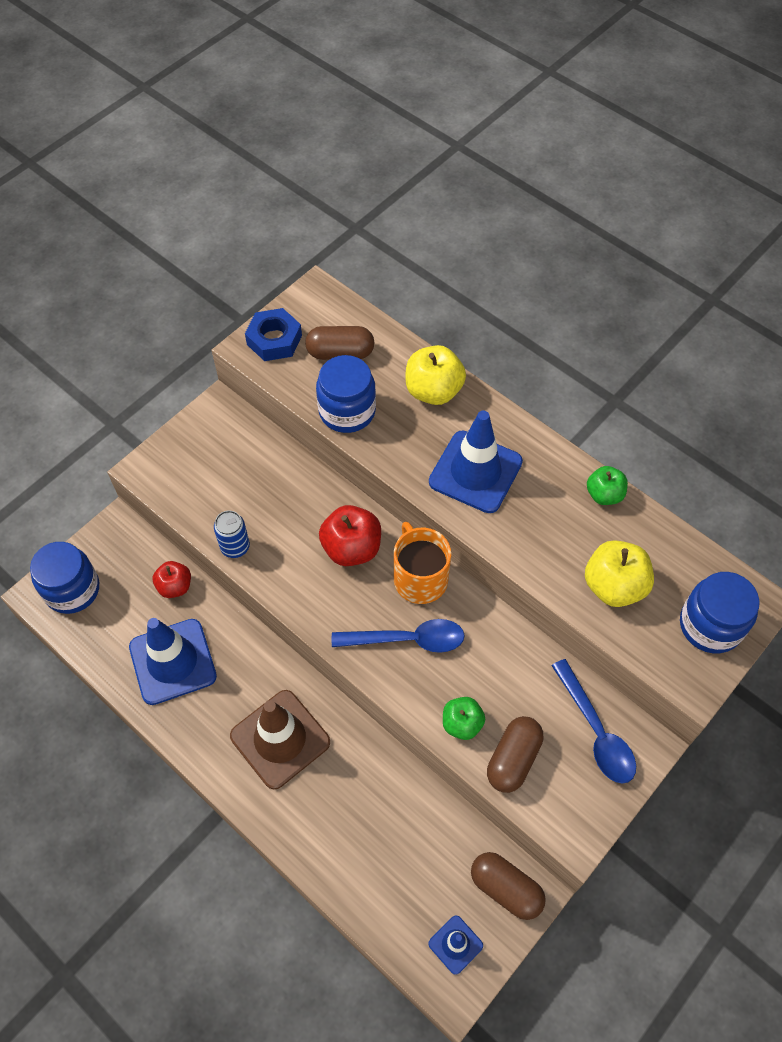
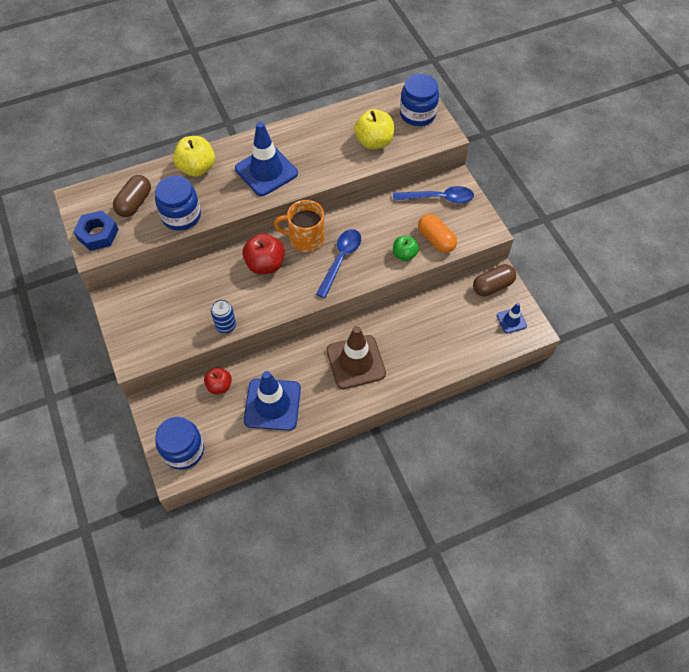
camera: 65 degrees left, 0 degrees up
(513, 759) = (436, 240): brown capsule -> orange capsule
(604, 494) = (317, 122): green apple -> none

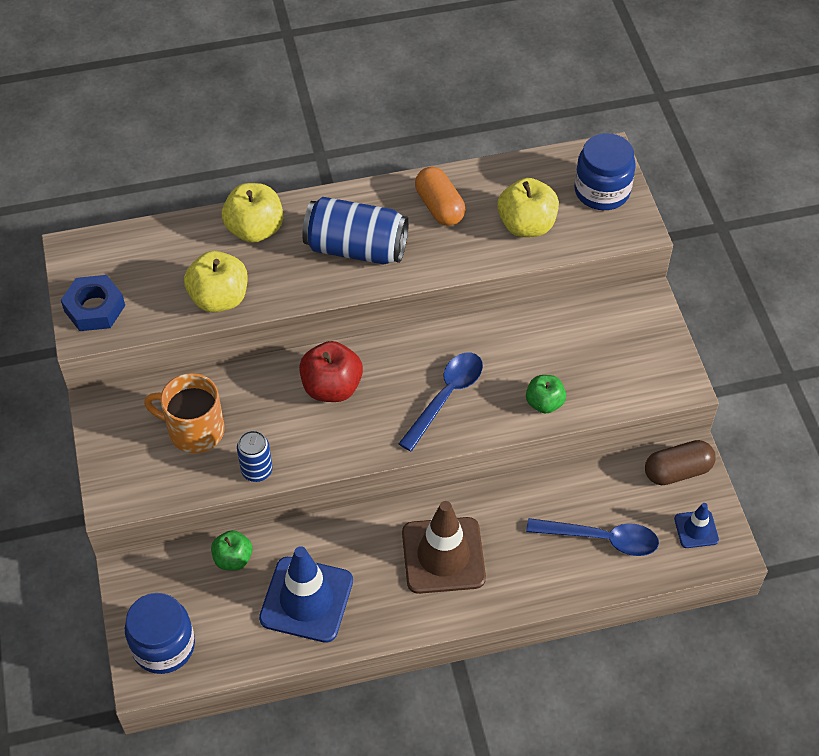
camera: 10 degrees right, 5 degrees down
(135, 203) = (155, 269): brown capsule -> none
(181, 216) = (219, 298): blue jar -> yellow apple
(219, 386) = (233, 559): red apple -> green apple
(266, 171) = (356, 248): blue traffic cone -> blue can
(305, 238) = (399, 357): orange mug -> orange mug (194, 430)
(436, 240) = (597, 387): orange capsule -> orange capsule (439, 207)
(439, 198) = (615, 323): blue spoon -> blue spoon (602, 539)

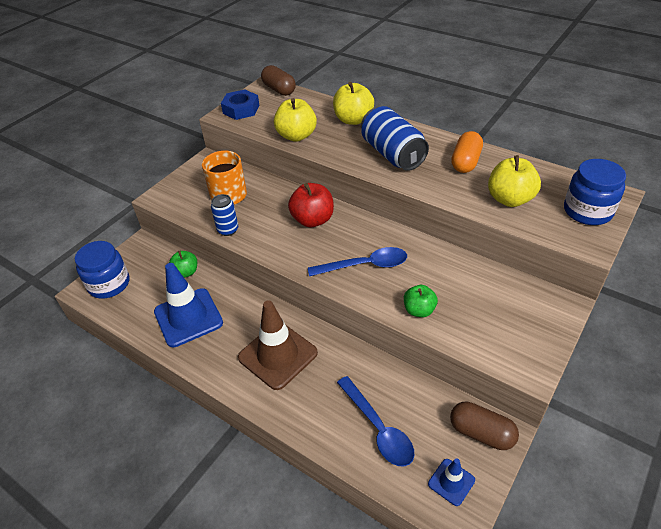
camera: 50 degrees right, 10 degrees down
(101, 245) = (279, 90): none -> brown capsule

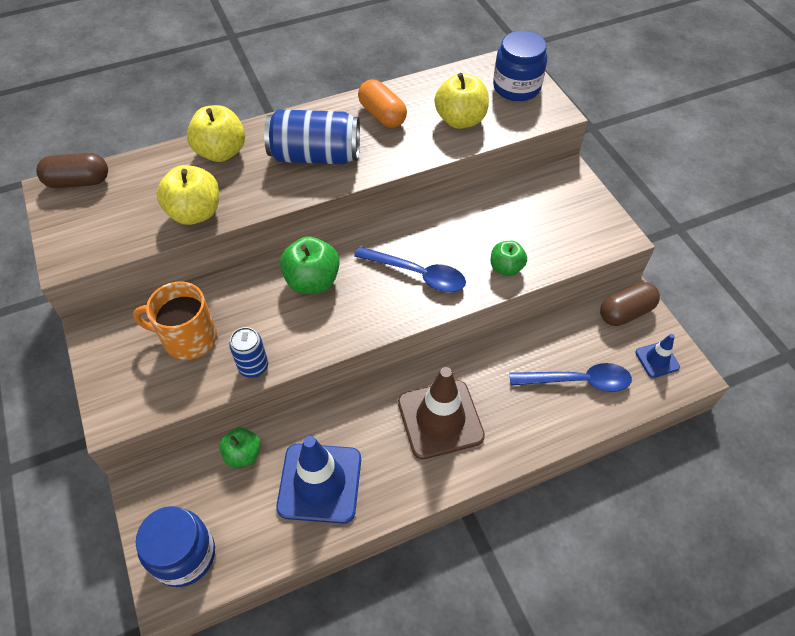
camera: 60 degrees left, 10 degrees up
(241, 109) = (75, 237): blue nut -> none
(313, 220) = (312, 281): red apple -> green apple
(365, 265) = (418, 274): blue spoon -> blue spoon turned 90 degrees clockwise

